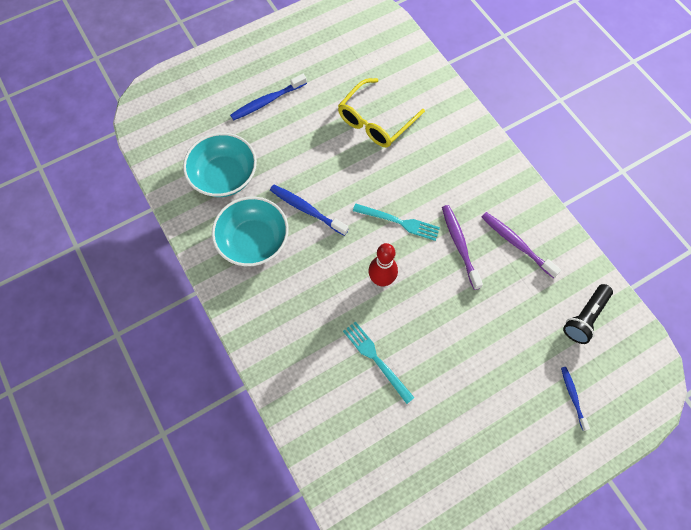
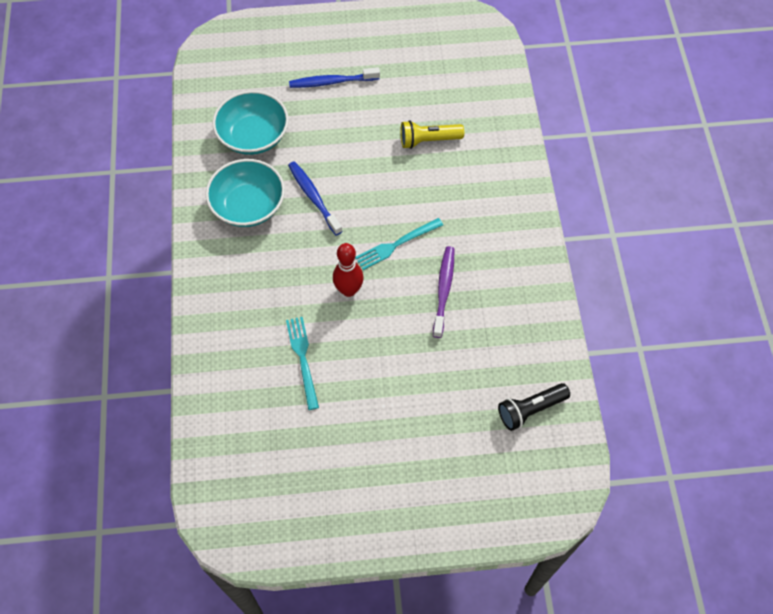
camera: 25 degrees right, 5 degrees down
(376, 121) = (428, 140): yellow glasses -> yellow flashlight
(399, 222) = (396, 244): turquoise fork -> turquoise fork turned 105 degrees clockwise
(516, 244) = (502, 312): purple toothbrush -> none
(572, 396) = (473, 475): blue toothbrush -> none

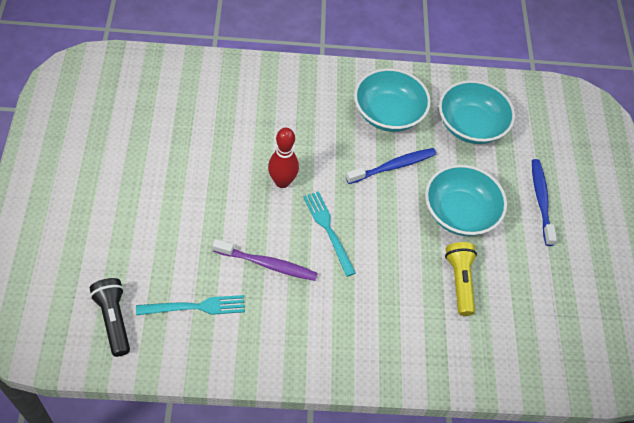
camera: 90 degrees right, 5 degrees down
(303, 359) = (216, 137): turquoise fork -> turquoise fork (195, 307)
(357, 142) = (459, 213): none -> turquoise bowl

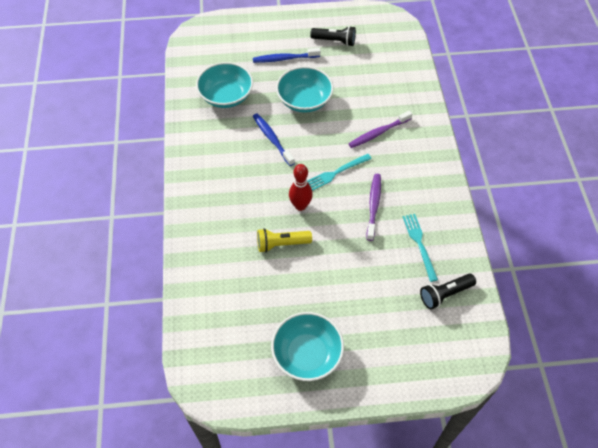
camera: 90 degrees left, 0 degrees up
(388, 114) = (222, 145): turquoise bowl -> turquoise bowl (307, 354)
(392, 296) = (378, 133): none -> purple toothbrush
(459, 281) = (358, 99): yellow flashlight -> yellow flashlight (281, 244)
(580, 272) = (334, 41): none -> black flashlight

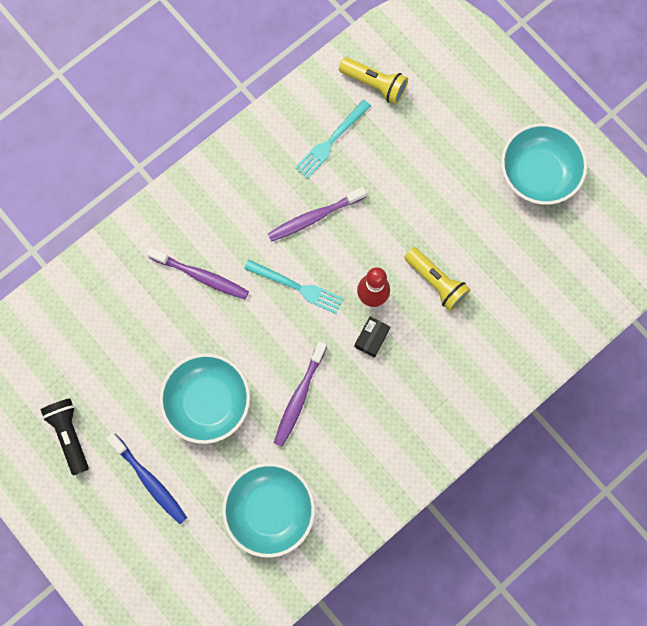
camera: 125 degrees left, 20 degrees up
(272, 139) = (299, 397): blue toothbrush -> purple toothbrush
(276, 190) = (371, 338): none -> black box
(445, 294) = (374, 85): black flashlight -> yellow flashlight

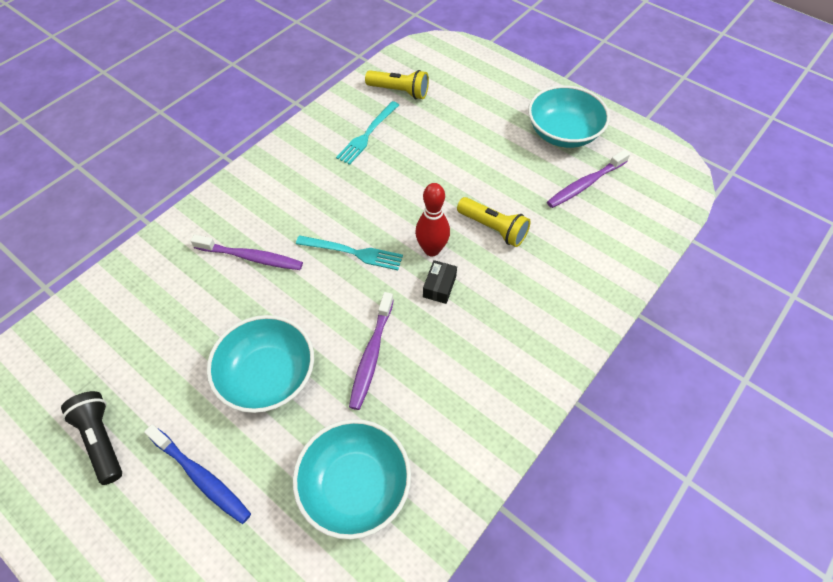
camera: 10 degrees left, 20 degrees down
(314, 217) = (361, 193): purple toothbrush -> purple toothbrush (585, 184)

